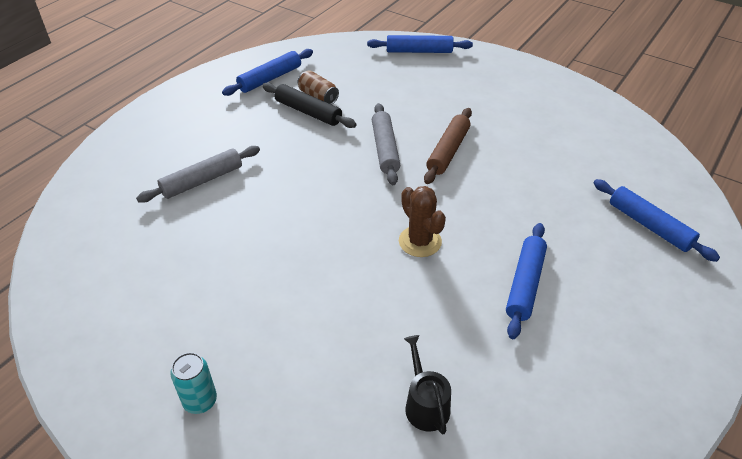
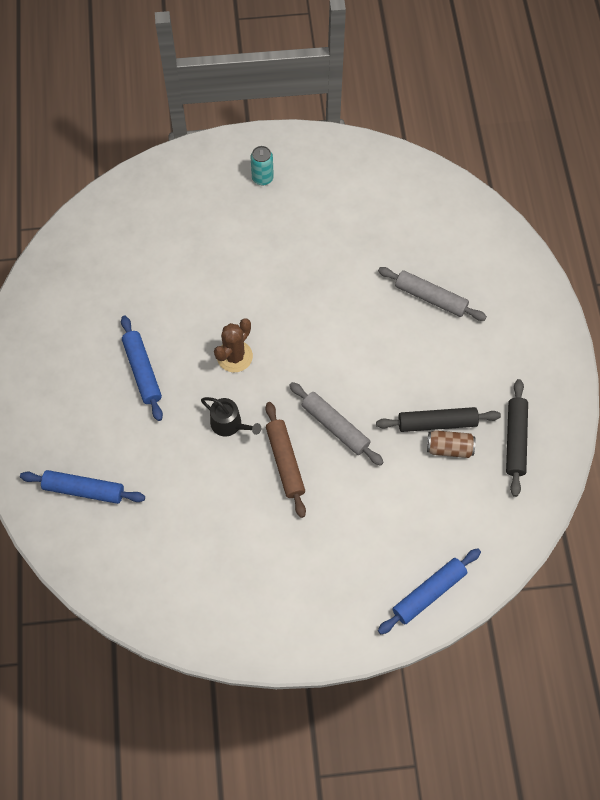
camera: 140 degrees right, 20 degrees up
(202, 180) = (430, 298): grey rolling pin -> grey rolling pin turned 75 degrees counterclockwise
(270, 78) = (515, 440): blue rolling pin -> black rolling pin
(420, 241) = (234, 356): brown cactus -> brown cactus turned 75 degrees counterclockwise
(425, 404) = (147, 255): black watering can -> black watering can (229, 424)

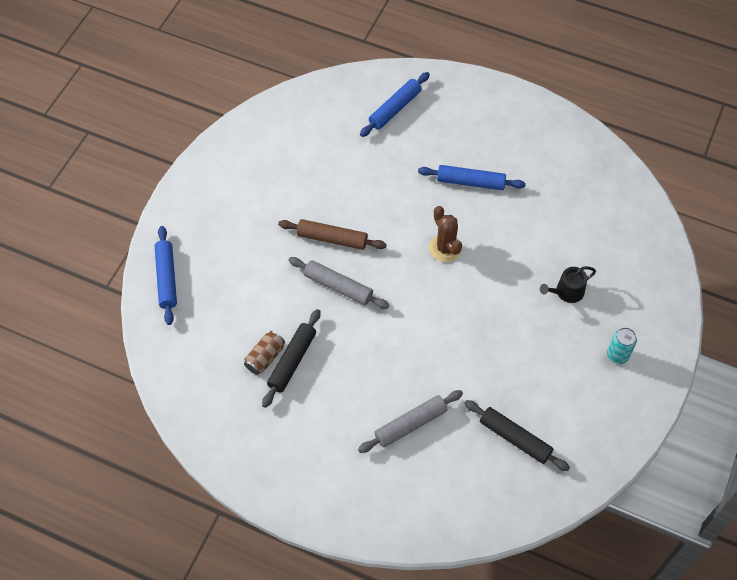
camera: 120 degrees right, 5 degrees down
(229, 424) = (388, 218): black watering can -> black watering can (566, 292)
(335, 427) = (338, 287): grey rolling pin -> grey rolling pin turned 45 degrees clockwise
(515, 440) = (238, 411): black rolling pin -> black rolling pin (515, 438)

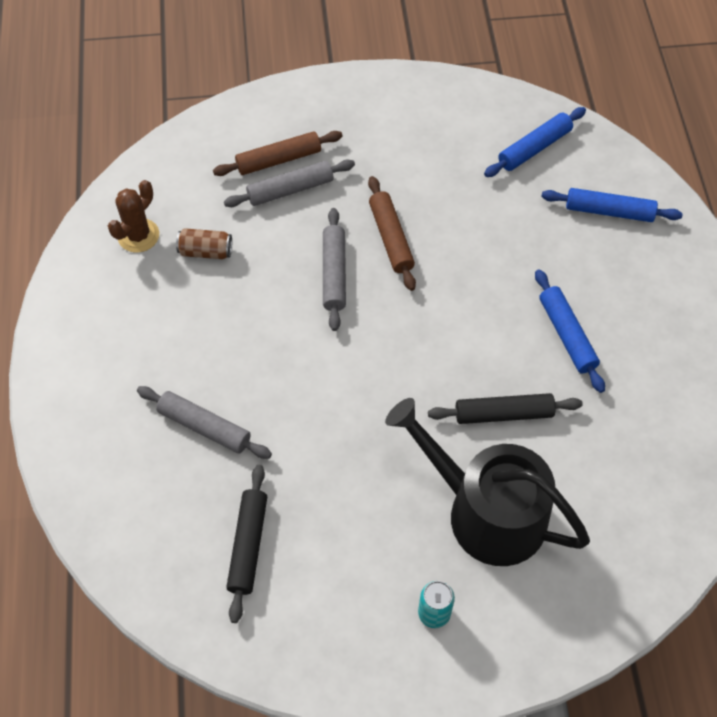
camera: 60 degrees right, 0 degrees up
(167, 278) = (245, 123): blue rolling pin -> blue rolling pin (534, 148)
(216, 273) = (279, 160): none -> brown rolling pin
(248, 278) = (290, 190): none -> grey rolling pin
(292, 361) = (216, 277): black rolling pin -> black rolling pin (503, 414)
(445, 248) = (456, 352): brown cactus -> brown cactus (138, 235)
(566, 292) = (486, 512): black watering can -> black watering can, size x2.39

